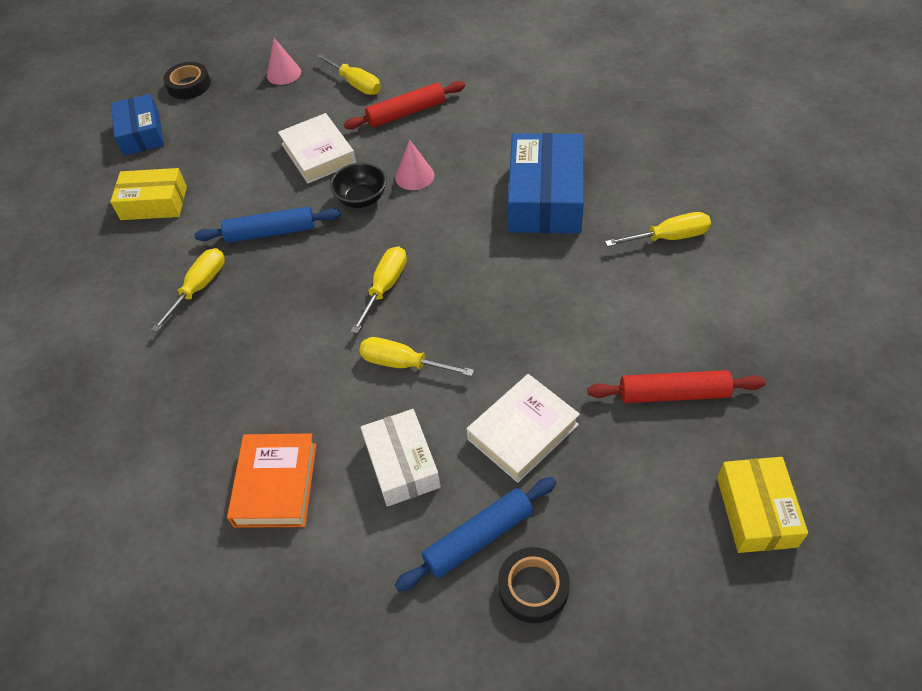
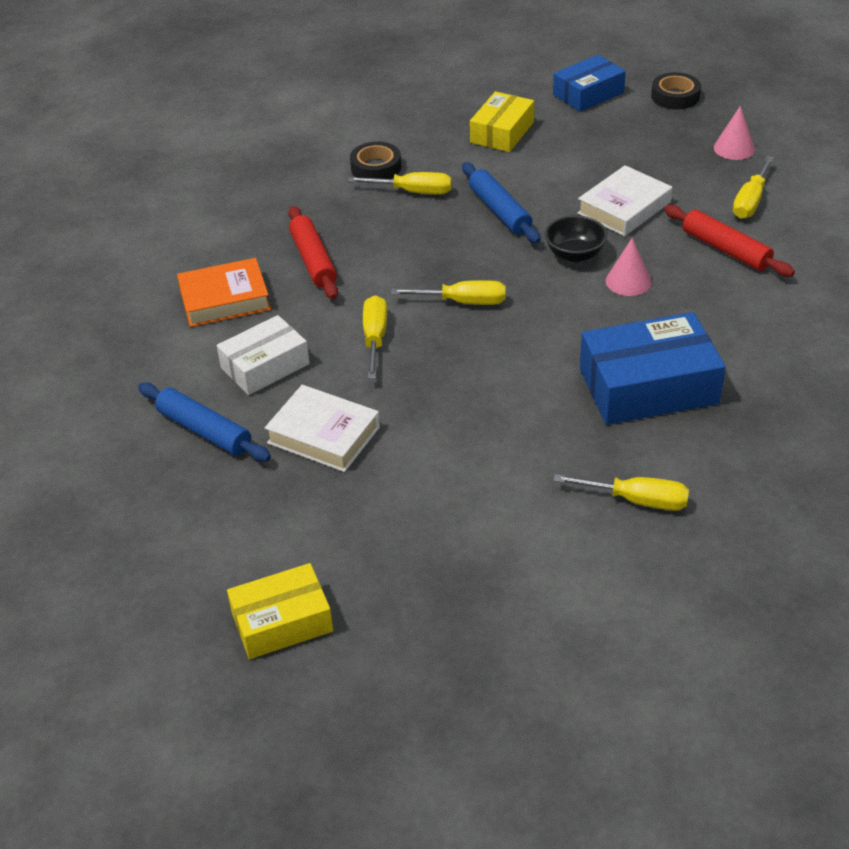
camera: 70 degrees right, 10 degrees down
(154, 203) = (502, 132): yellow box -> yellow box turned 45 degrees clockwise
(533, 588) = (165, 475): black tape -> black tape (376, 167)
(669, 237) = (637, 500): yellow screwdriver -> yellow screwdriver turned 45 degrees counterclockwise
(673, 394) = (407, 538): red rolling pin -> red rolling pin (313, 260)

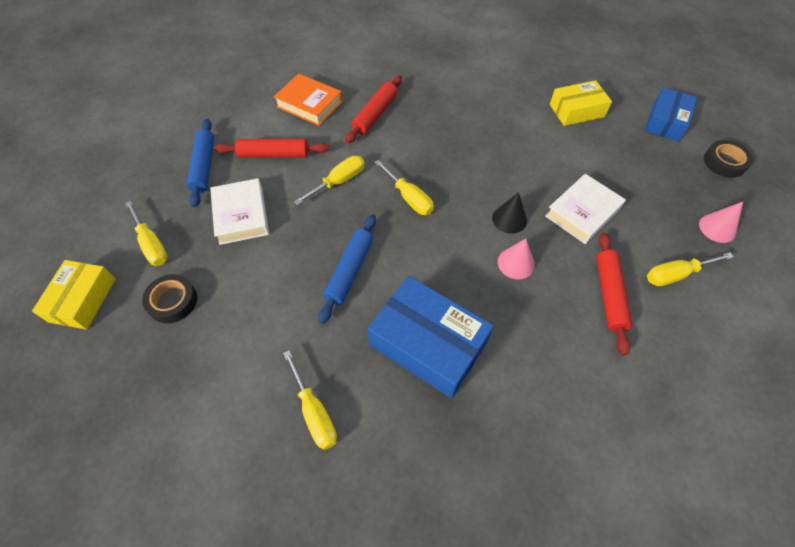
camera: 45 degrees right, 15 degrees up
(265, 366) = (274, 154): white box -> red rolling pin
(282, 622) = (83, 300): yellow box -> yellow box turned 75 degrees clockwise
(376, 167) = (479, 84): black tape -> black tape (173, 301)
(413, 192) = (477, 112): yellow screwdriver -> yellow screwdriver (151, 244)
(499, 211) = (506, 158): blue rolling pin -> blue rolling pin (349, 271)
(574, 254) = (509, 219): black bowl -> black cone
(588, 93) = (665, 121): blue box -> blue box turned 75 degrees counterclockwise
(624, 208) = (582, 212): white book -> white book turned 45 degrees counterclockwise

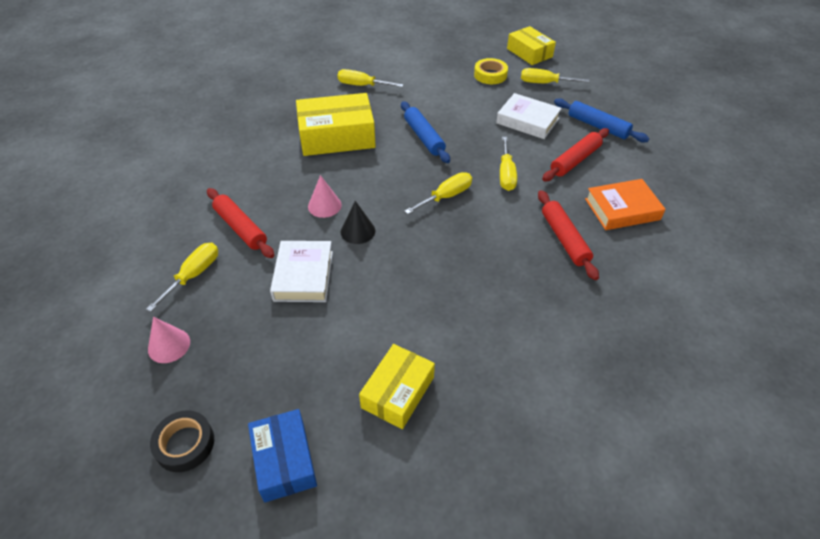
camera: 135 degrees right, 10 degrees down
(173, 301) = (490, 75): black tape -> yellow tape
(409, 198) = (446, 196): yellow screwdriver -> yellow screwdriver turned 135 degrees clockwise
(428, 344) = (337, 136): blue box -> yellow box

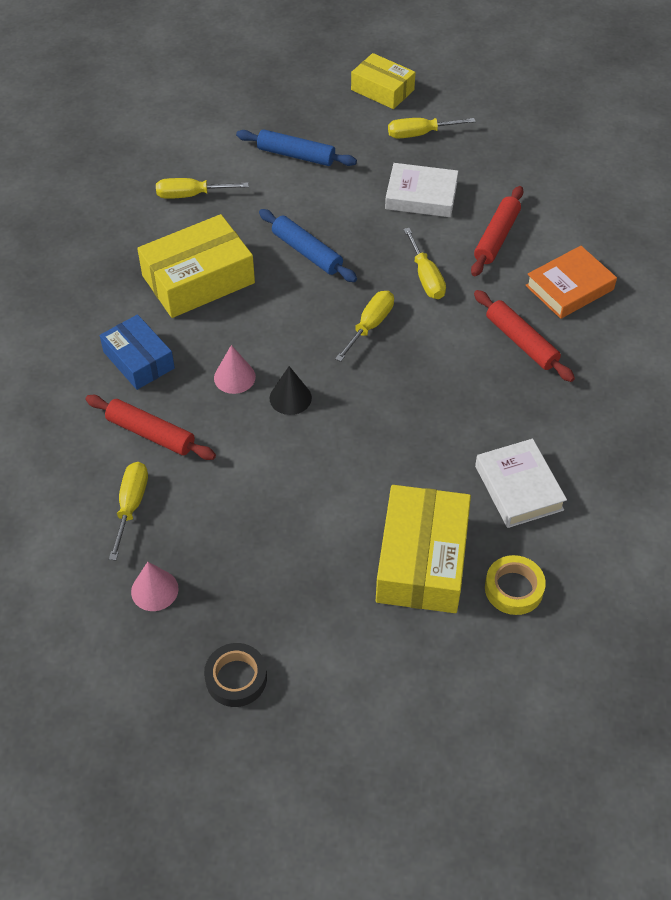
camera: 20 degrees left, 5 degrees up
(284, 460) = (344, 659): blue box -> blue box (139, 360)
(304, 276) = (258, 468): white book -> white book (519, 488)
(397, 392) = (422, 560): yellow box -> yellow box, size x1.57
(490, 75) = (347, 138): yellow tape -> yellow tape (513, 588)
(598, 126) = (506, 182): blue rolling pin -> blue rolling pin (296, 155)

